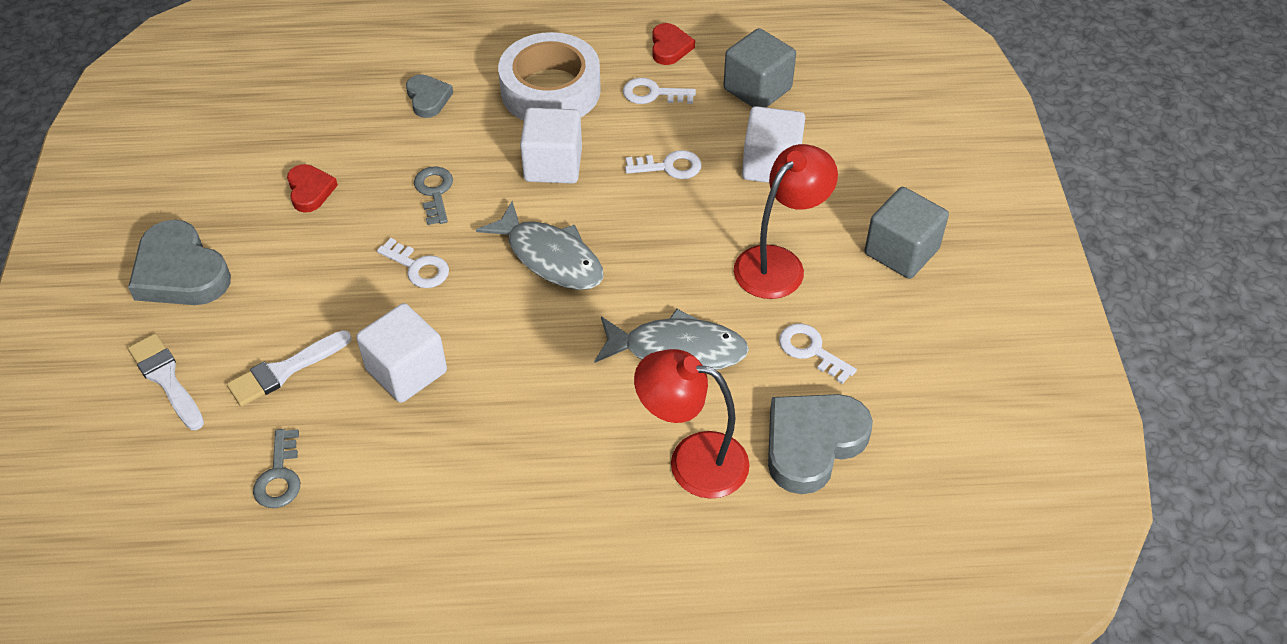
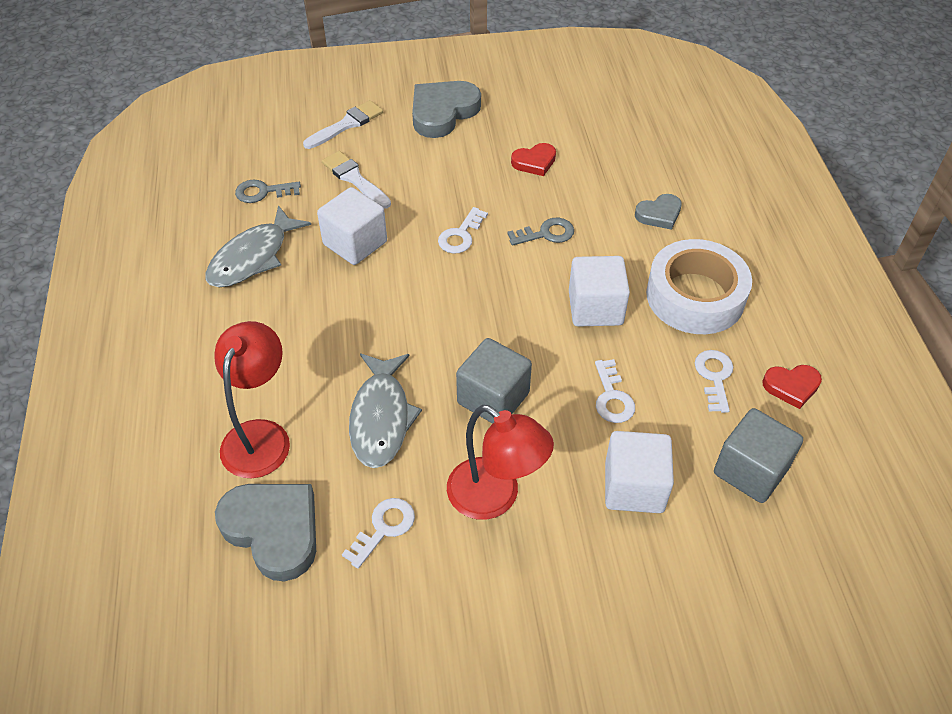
camera: 85 degrees right, 0 degrees up
(550, 257) = (482, 317): grey fish -> grey fish (253, 257)
(901, 251) = (526, 619): grey cube -> grey cube (493, 398)

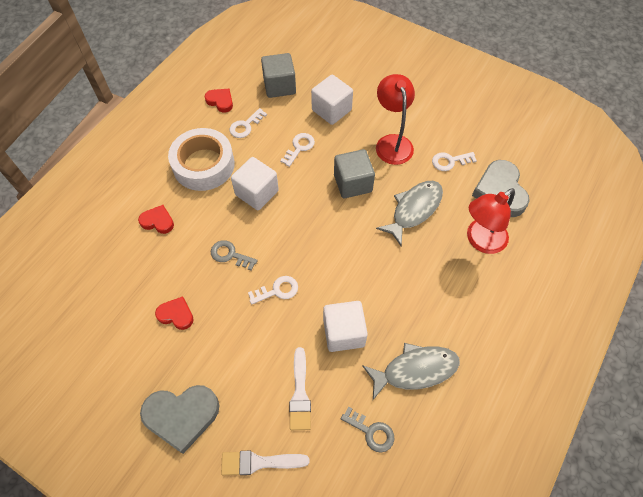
camera: 140 degrees left, 10 degrees up
(659, 214) = (158, 221): grey heart -> red heart

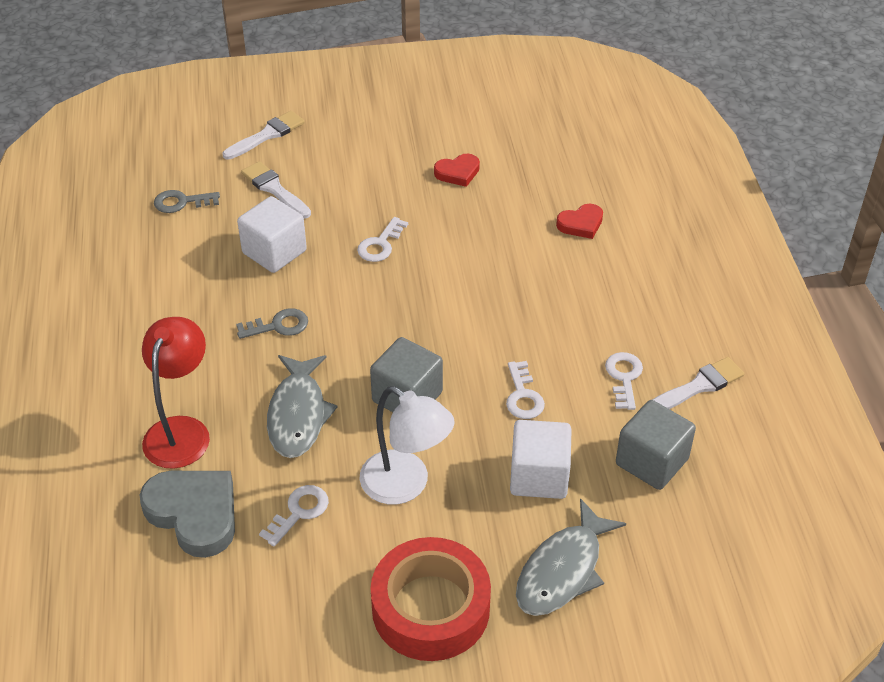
camera: 140 degrees right, 15 degrees down
(182, 416) = (366, 123): grey heart -> none
(203, 165) = (611, 302): white tape -> none
(220, 101) = (698, 386): red heart -> white brush
(230, 255) = (466, 243): grey key -> grey key (278, 326)
(257, 193) = (511, 314): white cube -> none
(392, 142) = (405, 485): red lamp -> white lamp
(415, 370) = (172, 265): grey fish -> grey fish (563, 570)
(425, 91) = (430, 608): none -> red tape

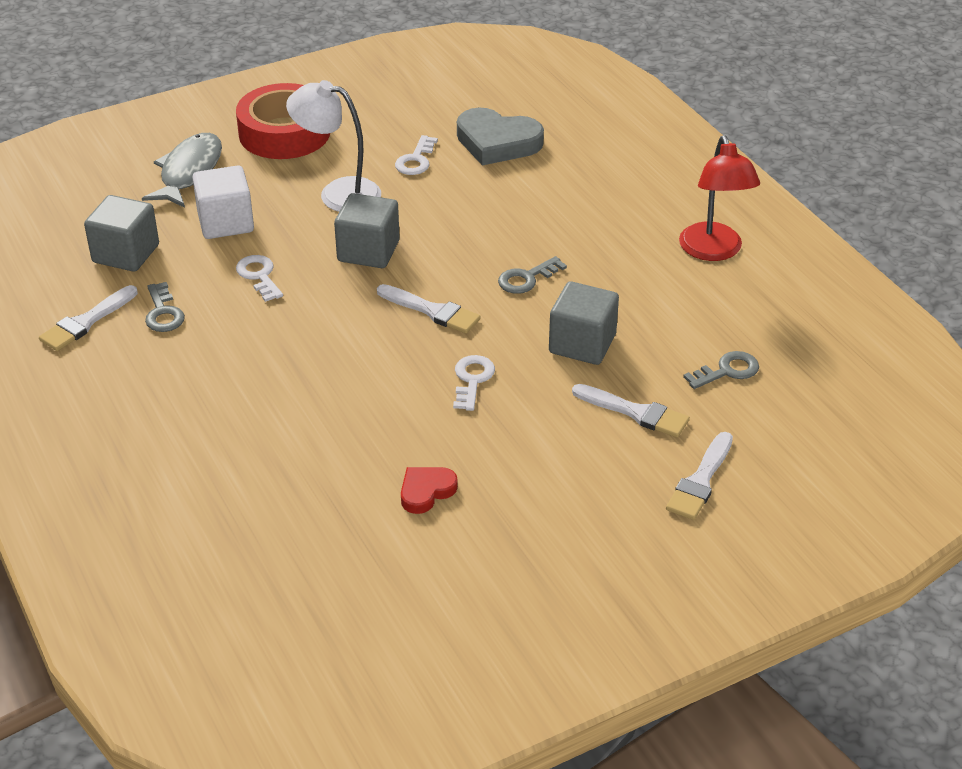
camera: 160 degrees right, 5 degrees down
(181, 430) = (551, 186): red lamp -> red lamp (713, 251)
(274, 252) = (582, 344): white cube -> grey cube
(298, 414) = (459, 218): grey fish -> none
(380, 315) = (432, 311): none -> white brush
(581, 224) = (246, 461): red heart -> none
(624, 377) = (163, 313): white key -> grey key

